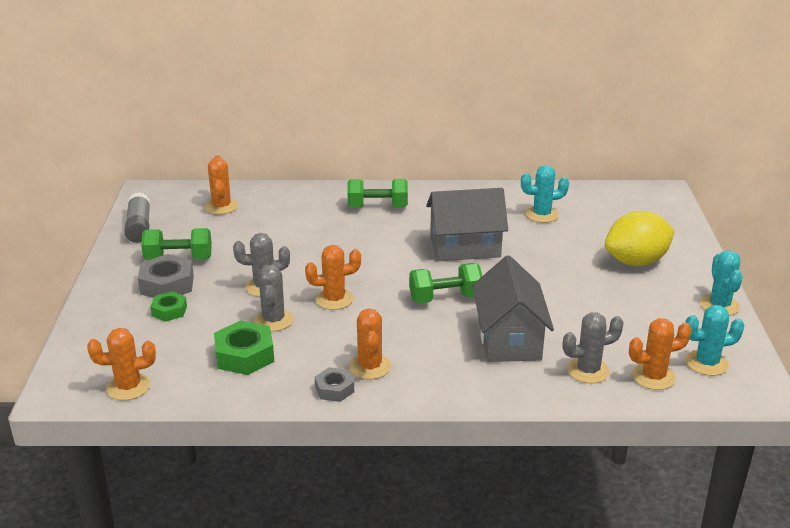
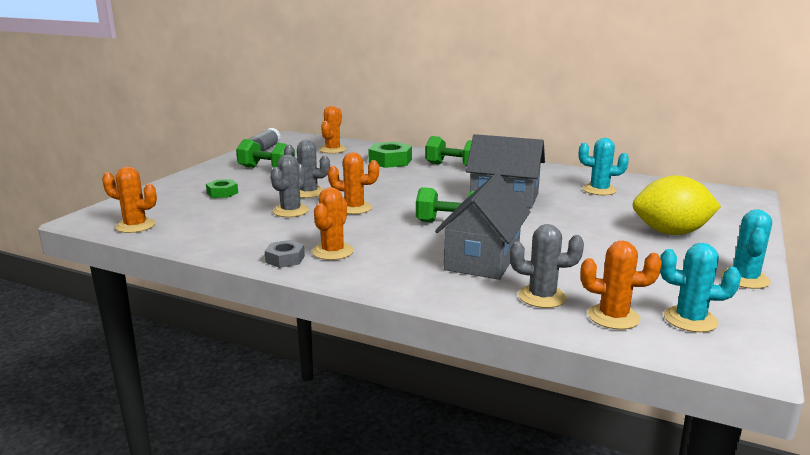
camera: 25 degrees right, 10 degrees down
(167, 284) = (240, 180): grey nut -> none
(244, 355) = (242, 225): green nut -> green nut (390, 161)

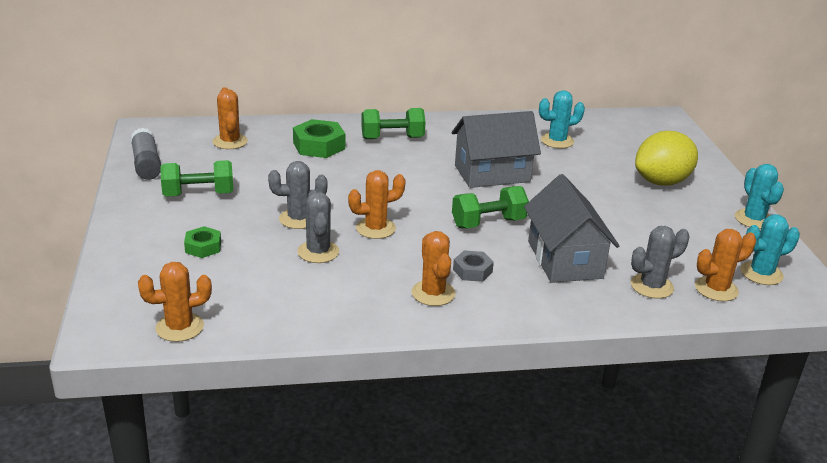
camera: 35 degrees left, 10 degrees up
(285, 259) = (403, 318): grey nut -> grey nut (472, 271)

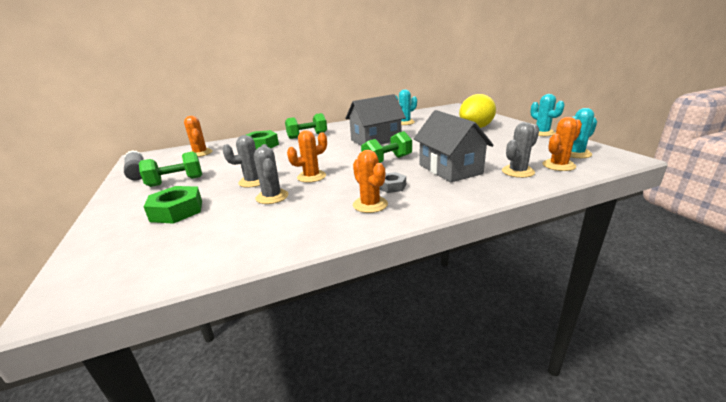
camera: 10 degrees left, 5 degrees down
(179, 327) = (148, 275): orange cactus -> none
(203, 247) = (177, 211): green nut -> green nut, size x1.66

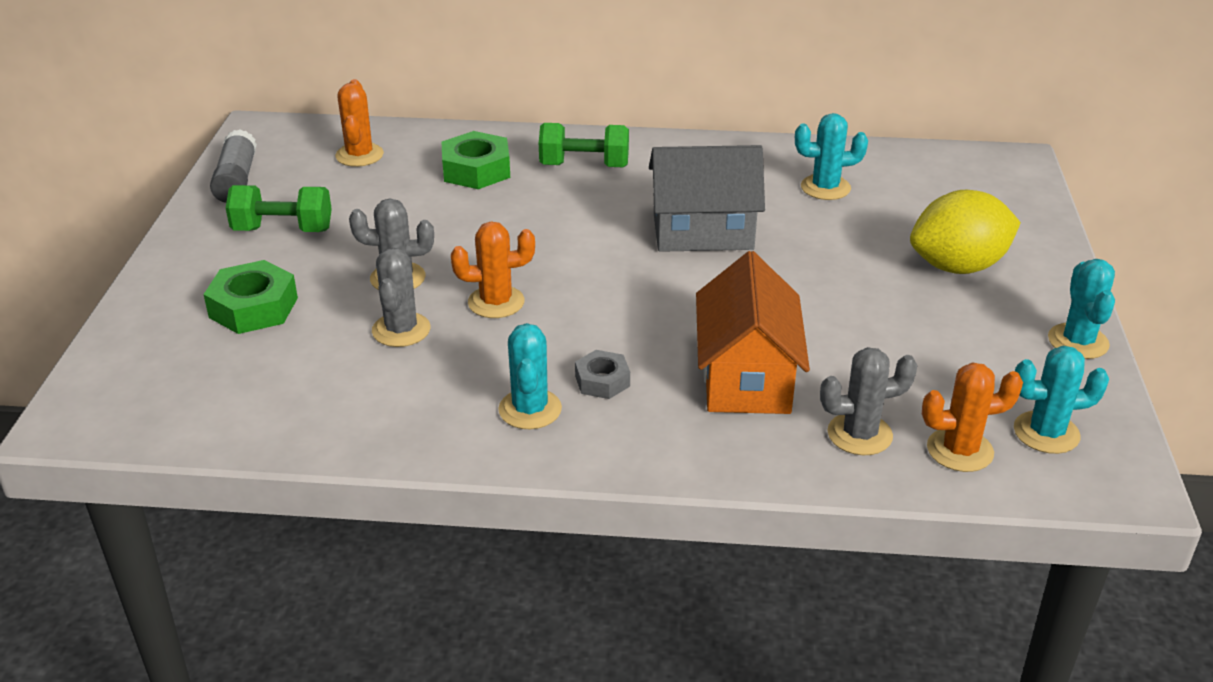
camera: 25 degrees right, 10 degrees up
(370, 205) = (530, 409): orange cactus -> turquoise cactus
(387, 161) = (660, 309): green dumbbell -> none
(450, 169) = (746, 378): grey house -> orange house

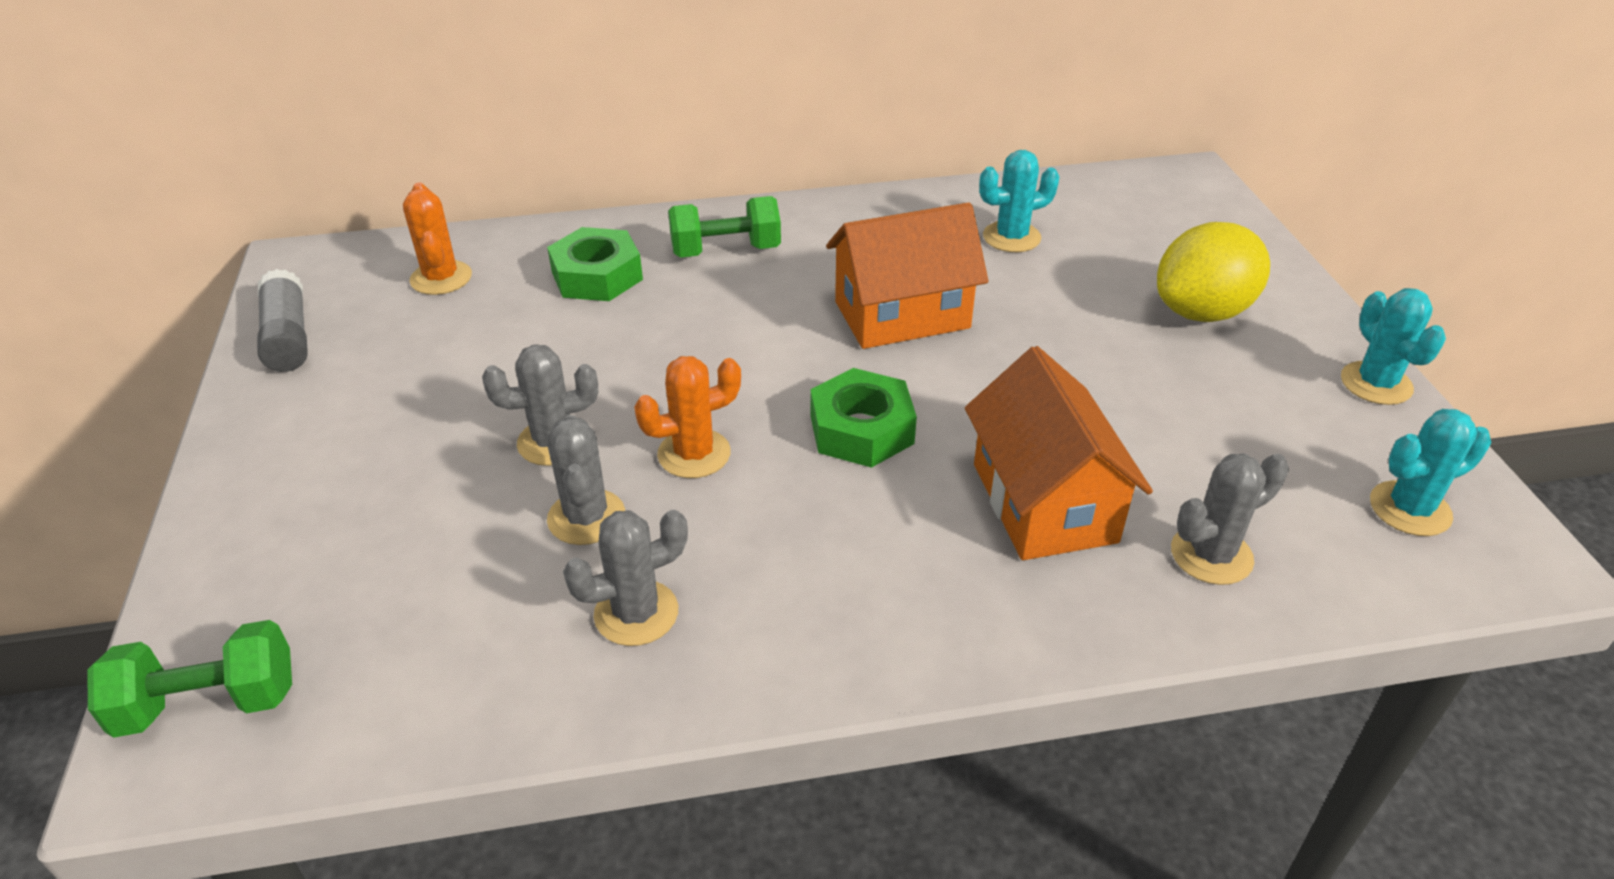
camera: 15 degrees left, 5 degrees up
(253, 307) = (372, 521): green nut -> green nut (861, 429)
(283, 230) = (375, 398): green dumbbell -> green dumbbell (209, 703)
(411, 394) = (636, 613): none -> grey cactus
(530, 409) = (801, 603): turquoise cactus -> none
(602, 381) = (874, 542): grey nut -> none
(703, 232) = (902, 315): grey house -> orange house
(960, 450) = (1332, 553): orange cactus -> none

